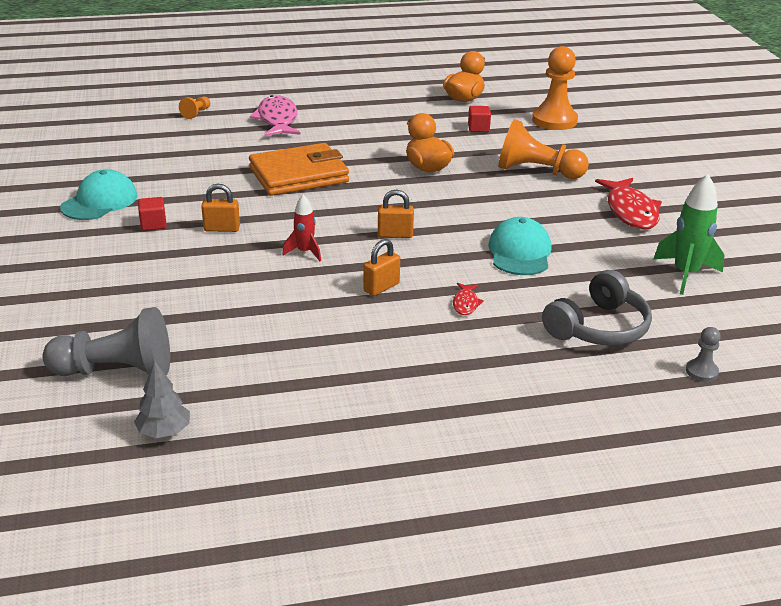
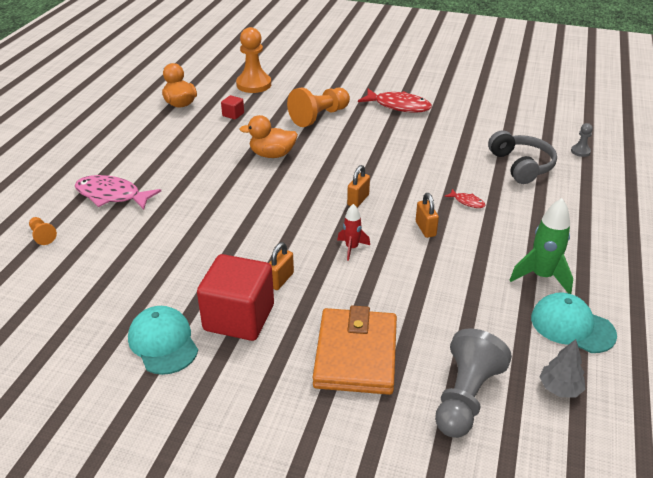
camera: 60 degrees left, 5 degrees up
(153, 224) = (239, 318): red cube -> red cube, size x2.38
(299, 175) = (225, 214): orange wallet -> orange wallet (356, 355)
(520, 252) = (419, 160): turquoise cap -> turquoise cap (572, 326)
(685, 274) = (482, 117): green rocket -> green rocket (541, 276)

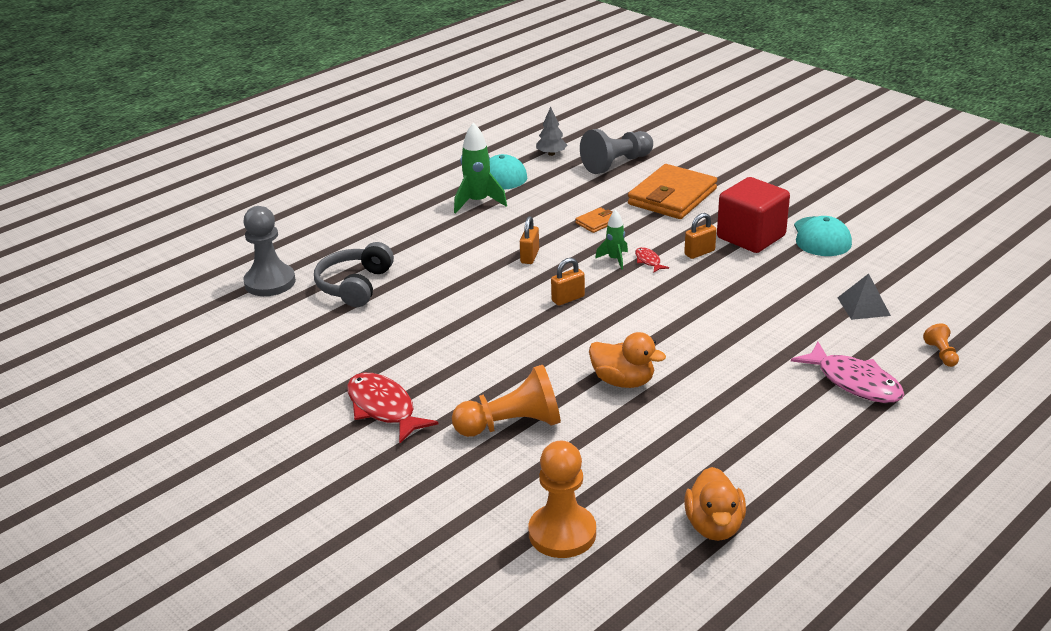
camera: 150 degrees left, 5 degrees down
(109, 263) = (863, 306): none -> grey pyramid
(233, 114) = (637, 471): red cube -> none
(352, 248) = (614, 259): red rocket -> green rocket
(404, 287) = (597, 222): none -> orange wallet
(467, 202) = (460, 267): red fish -> red fish (648, 261)
(580, 151) = (270, 282): grey pawn -> grey pawn, size x2.15

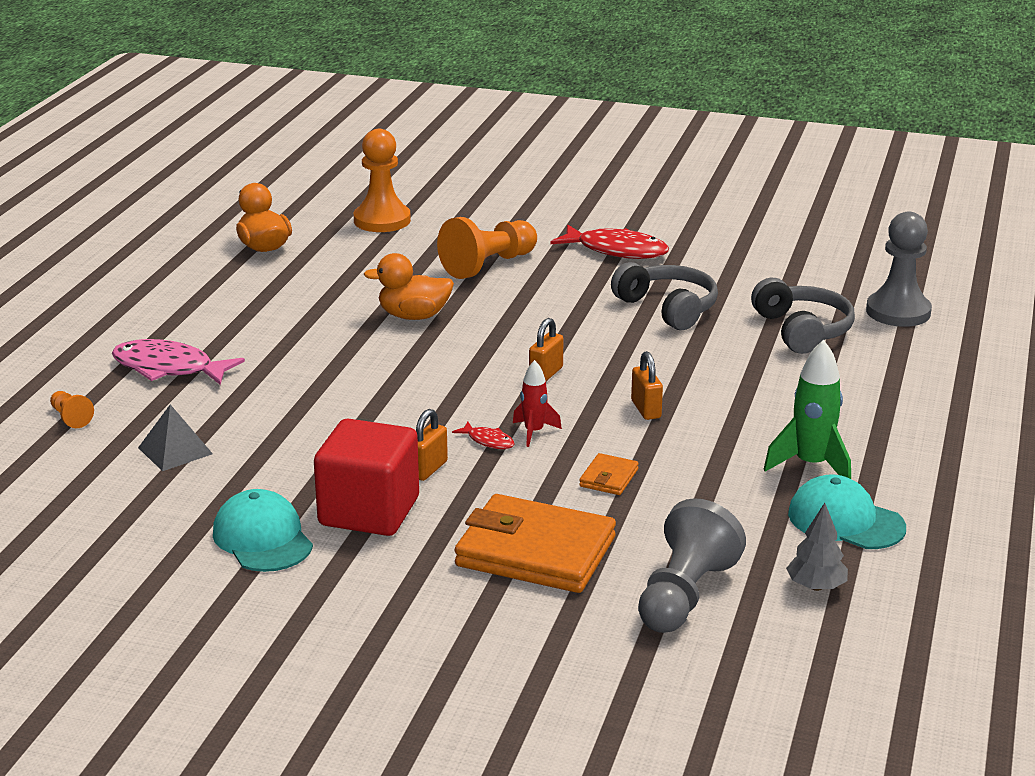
camera: 150 degrees right, 5 degrees down
(419, 331) = (668, 308): none -> grey headphones
(614, 259) = (534, 432): green rocket -> red rocket
(672, 197) = (535, 551): orange wallet -> orange wallet turned 75 degrees counterclockwise

